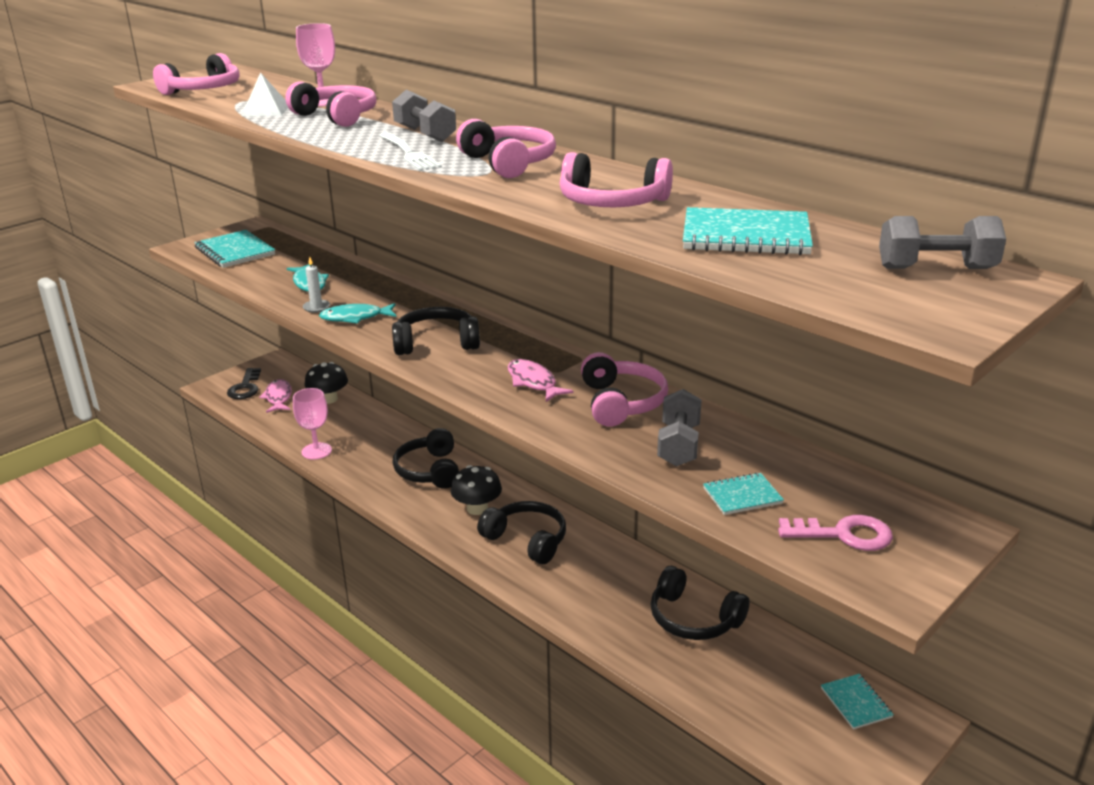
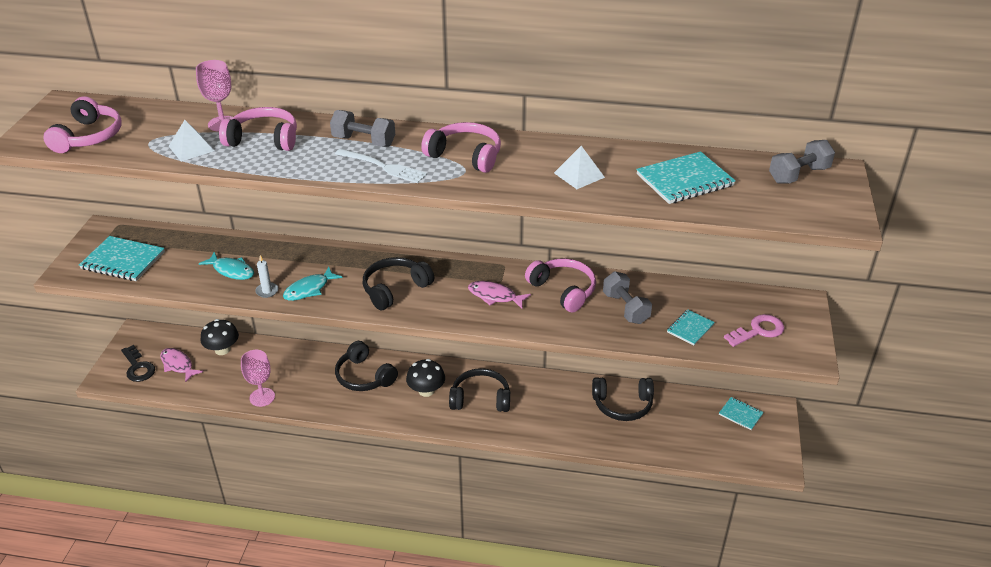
camera: 35 degrees left, 10 degrees up
(612, 202) = (579, 175): pink headphones -> white pyramid

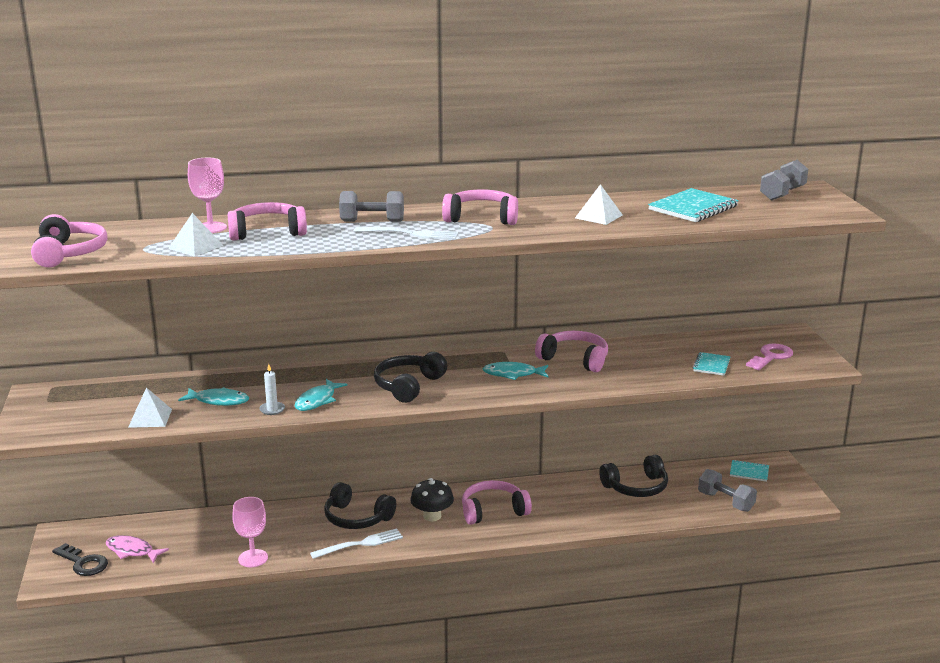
camera: 20 degrees left, 15 degrees down
(123, 261) = (83, 414): turquoise notebook -> none
(169, 277) = (150, 418): none -> white pyramid
(222, 349) = (177, 527): black mushroom -> none
(352, 405) = (360, 544): none -> white fork
(480, 399) = (493, 511): black headphones -> pink headphones
(495, 296) = (513, 374): pink fish -> turquoise fish
(625, 308) = (642, 362): grey dumbbell -> grey dumbbell (725, 502)

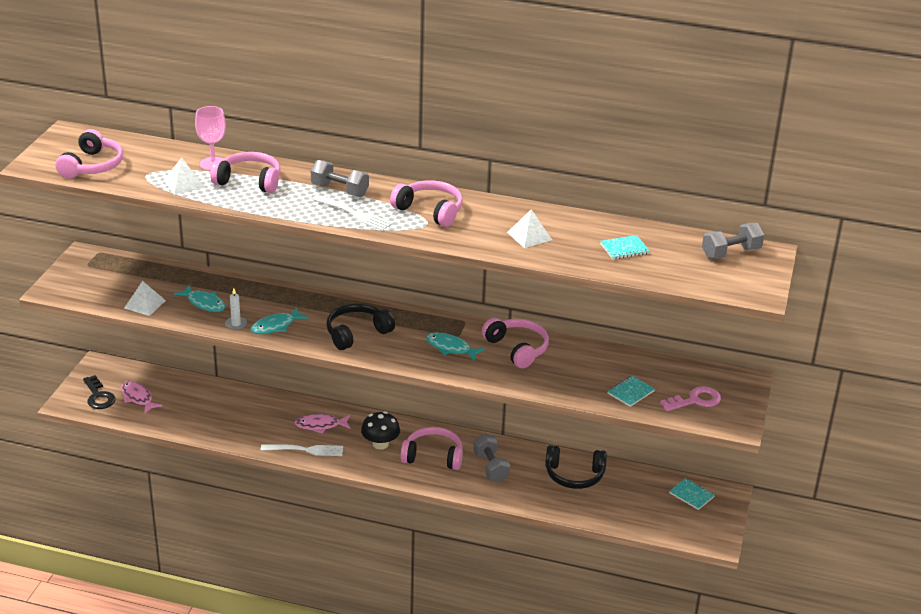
camera: 25 degrees right, 10 degrees up
(253, 558) = (218, 434): pink goblet -> none
(357, 518) = (320, 425): black headphones -> pink fish
(693, 208) = (624, 249): turquoise notebook -> turquoise notebook, size x0.57
(725, 502) = (641, 516): grey dumbbell -> grey dumbbell (491, 467)

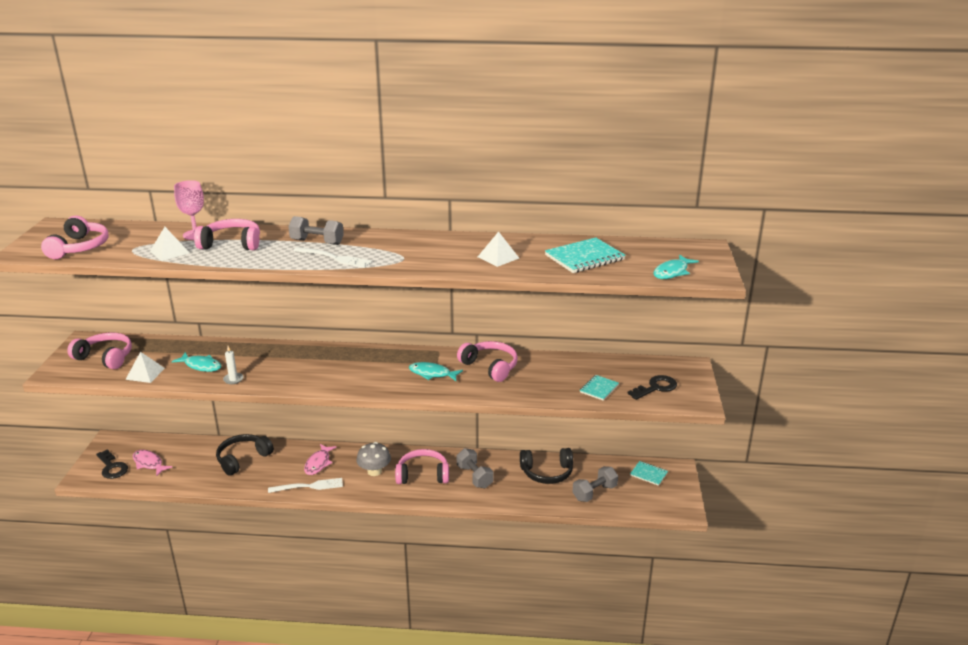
camera: 10 degrees left, 5 degrees down
(276, 326) = (270, 376): turquoise fish -> turquoise fish (672, 272)
(320, 425) = (318, 463): pink fish -> pink fish turned 60 degrees counterclockwise
(357, 333) = (345, 373): black headphones -> black headphones (243, 459)
(380, 444) = (374, 471): black mushroom -> grey mushroom
(430, 211) = (403, 248): pink headphones -> pink headphones (105, 357)
(624, 249) = (584, 257): turquoise notebook -> turquoise notebook, size x1.75
(695, 400) = (655, 387): pink key -> black key
(731, 253) = (675, 251): grey dumbbell -> grey dumbbell (594, 492)

